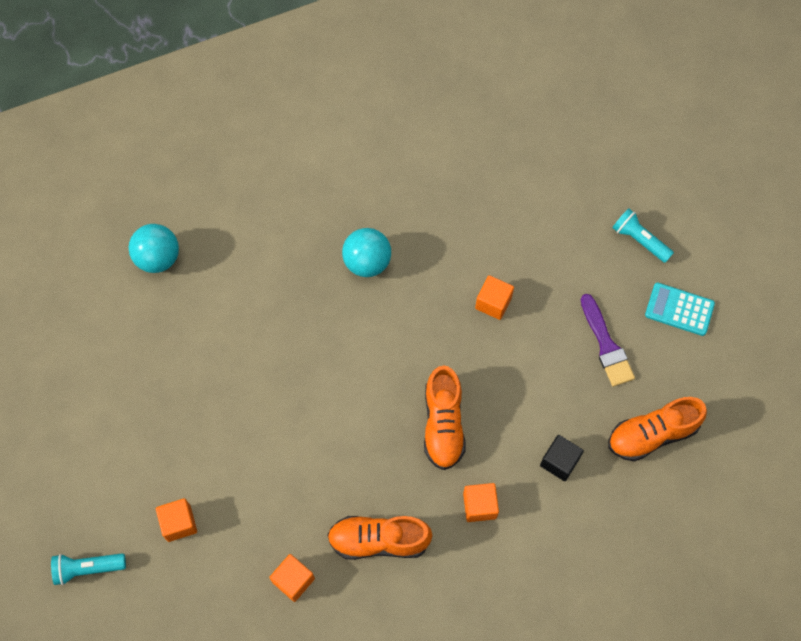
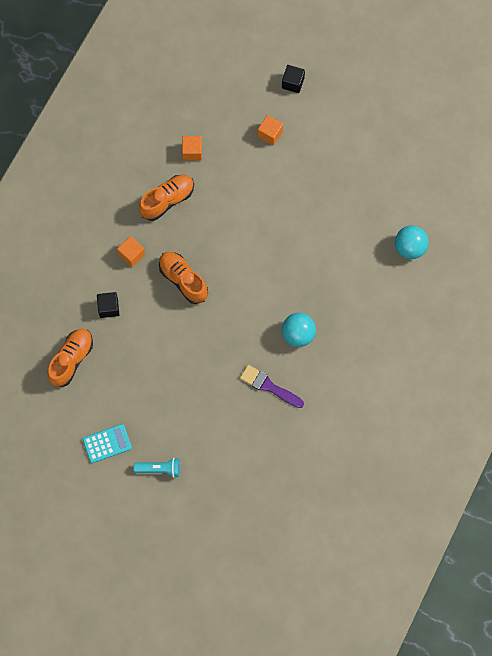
camera: 140 degrees right, 5 degrees up
(88, 568) = (293, 83): turquoise flashlight -> black cube
(493, 303) = (211, 366): orange cube -> none
(606, 345) = (131, 390): purple brush -> purple brush (269, 386)

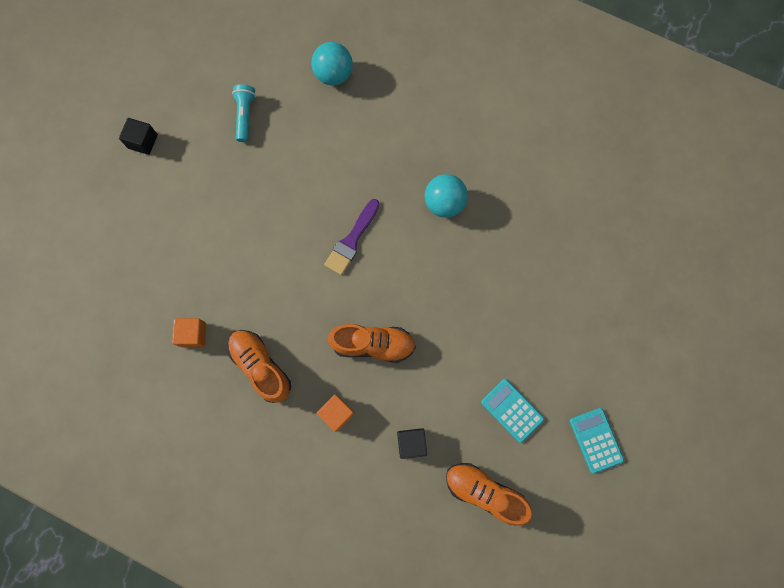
camera: 90 degrees left, 5 degrees up
(131, 382) = (512, 410): none -> turquoise calculator
(160, 469) = (624, 371): turquoise flashlight -> turquoise flashlight (245, 115)
(183, 280) = (373, 344): orange shoe -> orange shoe turned 135 degrees counterclockwise
(269, 386) = (511, 238): purple brush -> purple brush (352, 240)
(270, 134) = (174, 235): orange cube -> none
(293, 83) = (104, 206): black cube -> black cube (143, 141)

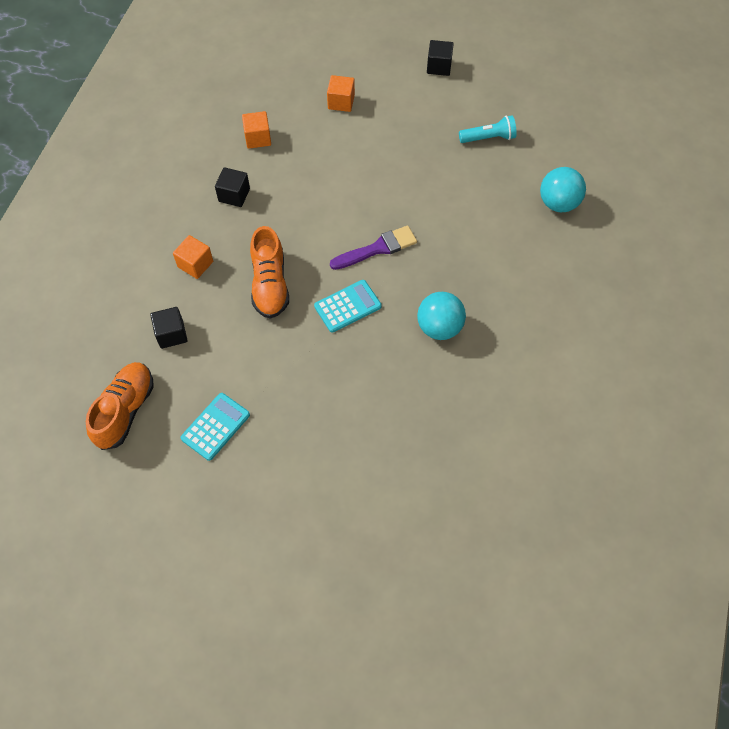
camera: 80 degrees right, 15 degrees down
(165, 244) = (341, 102): none -> orange cube
(261, 367) = (234, 195): orange shoe -> black cube
(352, 240) = (377, 248): purple brush -> purple brush turned 135 degrees clockwise
(596, 440) = (191, 520): turquoise calculator -> turquoise calculator (347, 306)

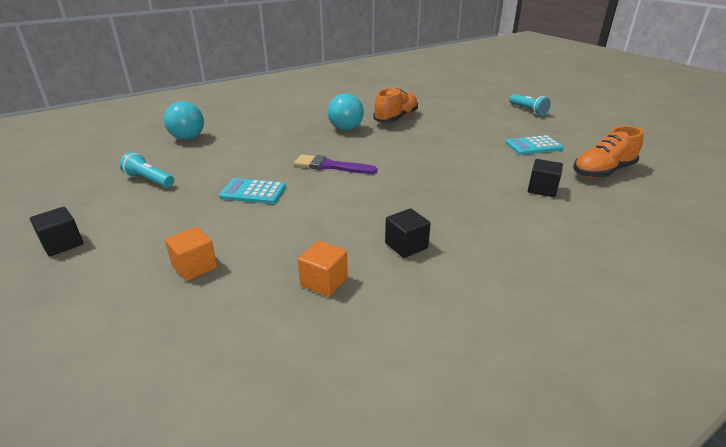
camera: 140 degrees left, 30 degrees down
(195, 264) = (490, 216): orange cube -> none
(270, 284) = (434, 182): orange shoe -> orange shoe (396, 118)
(271, 550) = (528, 110): none -> turquoise flashlight
(347, 306) = (389, 153): turquoise calculator -> turquoise calculator (253, 192)

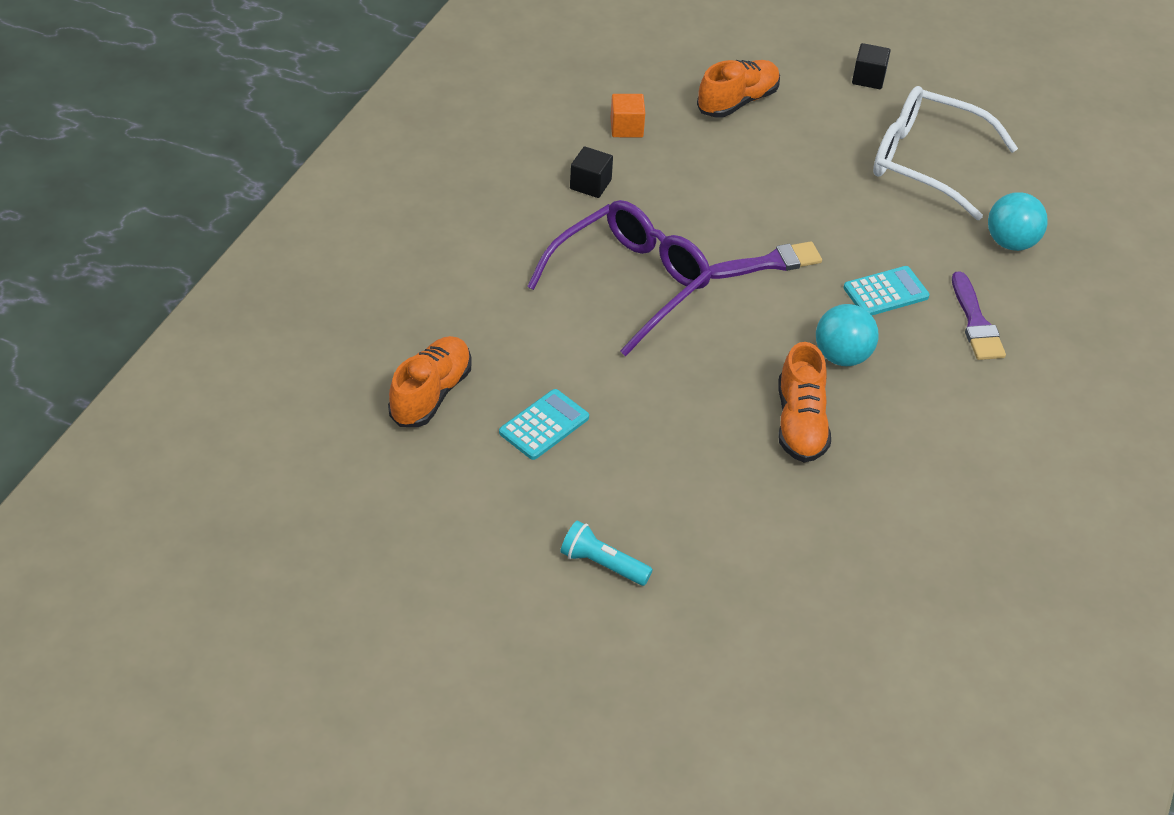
camera: 145 degrees right, 15 degrees up
(149, 180) = (926, 162): turquoise flashlight -> white glasses
(194, 266) = (737, 102): orange cube -> orange shoe
(253, 192) = (800, 189): turquoise calculator -> turquoise calculator (886, 292)
(263, 122) = (975, 322): none -> purple brush
(431, 182) = (630, 283): none -> purple glasses
(542, 189) = (497, 321): black cube -> none

